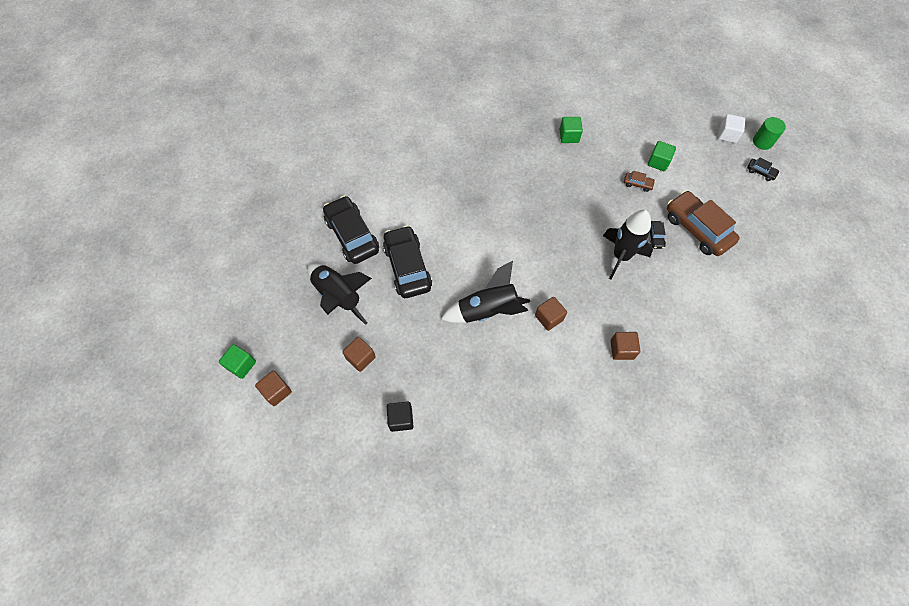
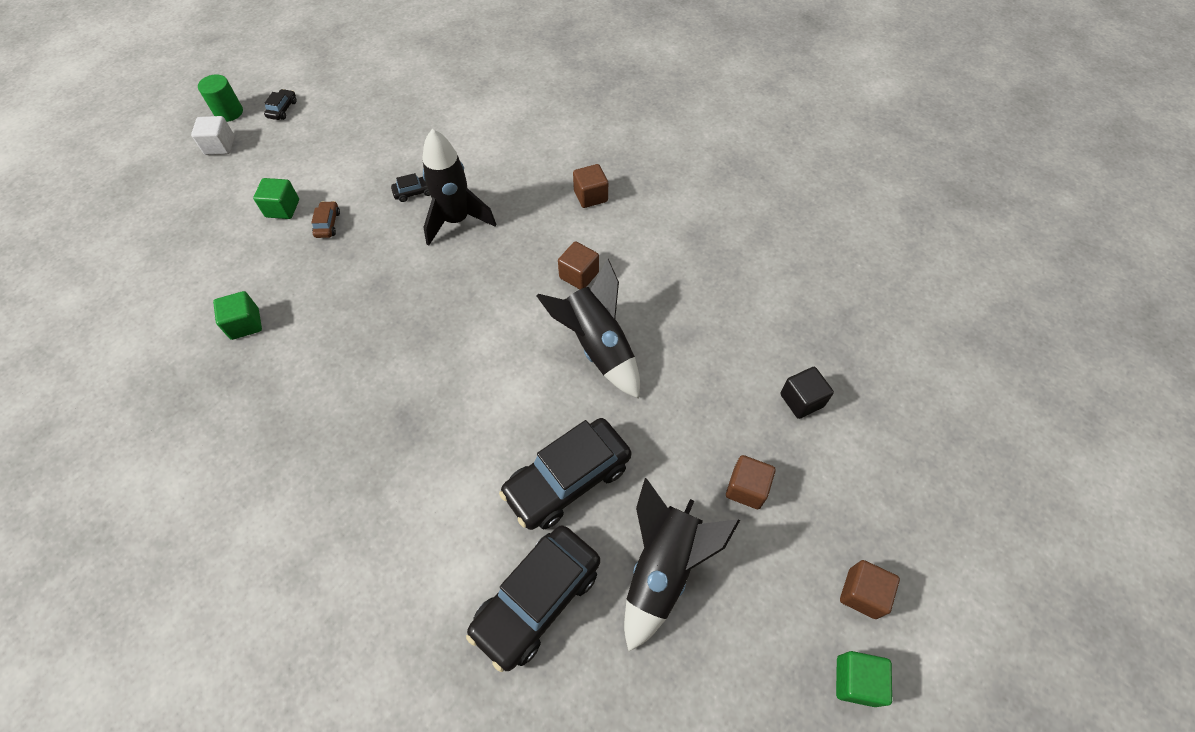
camera: 110 degrees left, 5 degrees down
(697, 229) = (390, 155): brown car -> none

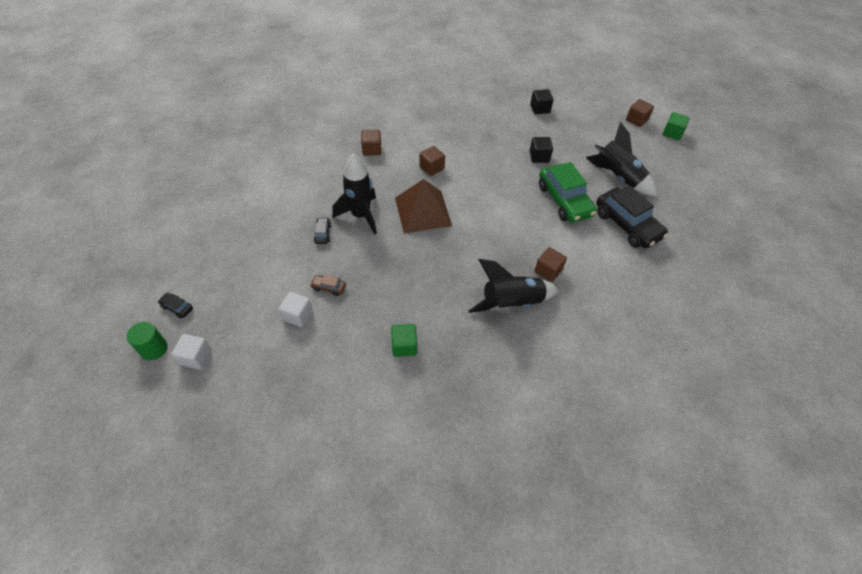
camera: 75 degrees left, 5 degrees down
(282, 208) = (298, 315): green cube -> white cube
(484, 286) = (423, 211): none -> brown pyramid
(567, 479) = (564, 200): black car -> green car
(597, 346) = (485, 171): black rocket -> black rocket (511, 303)
(665, 421) = (539, 157): none -> black cube
(746, 488) = (582, 139): brown cube -> brown cube (548, 271)

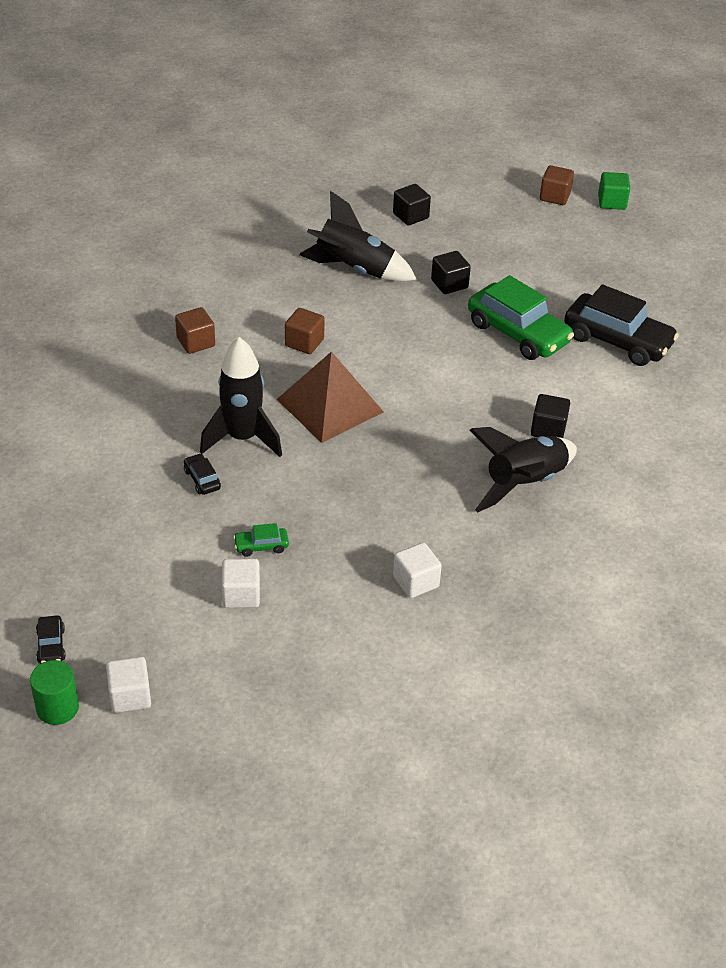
camera: 25 degrees left, 10 degrees down
(177, 307) = (51, 645): black car -> black car turned 105 degrees counterclockwise
(329, 287) = (261, 546): brown car -> green car
(404, 346) = (415, 582): green cube -> white cube
(548, 271) = (548, 429): brown cube -> black cube
(617, 177) = (571, 281): black rocket -> black rocket (354, 269)

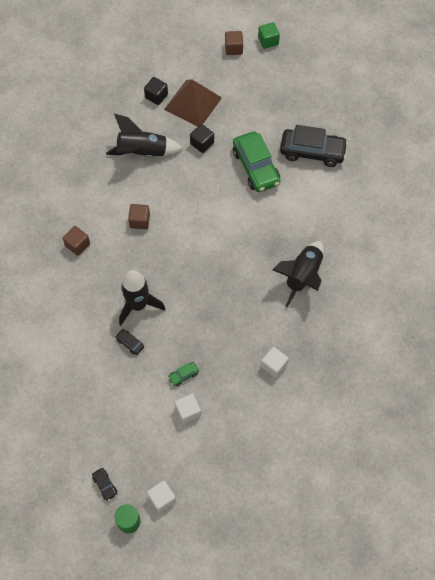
camera: 20 degrees left, 20 degrees up
(330, 405) = (175, 262): brown pyramid -> brown pyramid (193, 103)
(518, 333) = (256, 167): green car -> green car turned 45 degrees clockwise
(548, 429) = (300, 233): black cube -> none

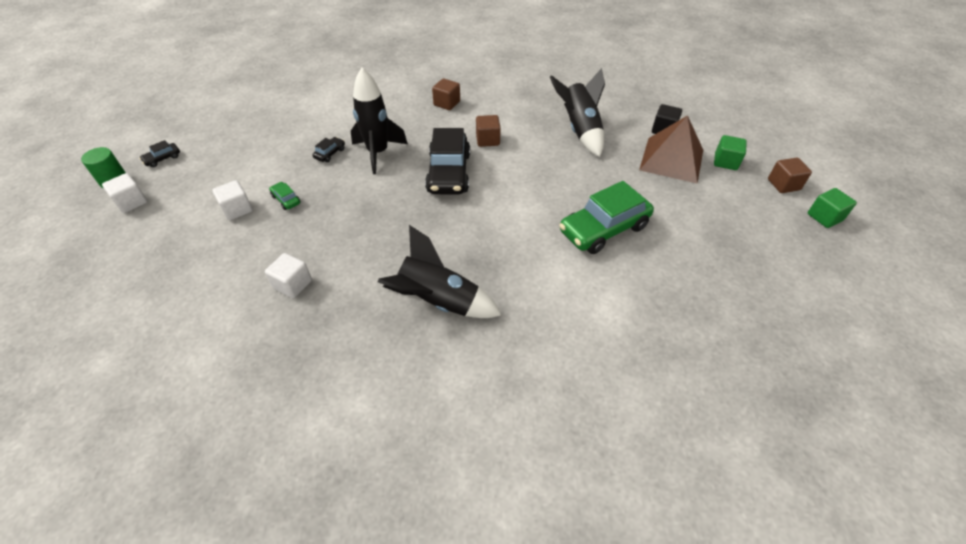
camera: 80 degrees right, 15 degrees down
(202, 143) = (616, 174): black cube -> none
(203, 71) = (725, 162): none -> green cube
(312, 152) = (660, 290): black car -> black car (449, 173)

